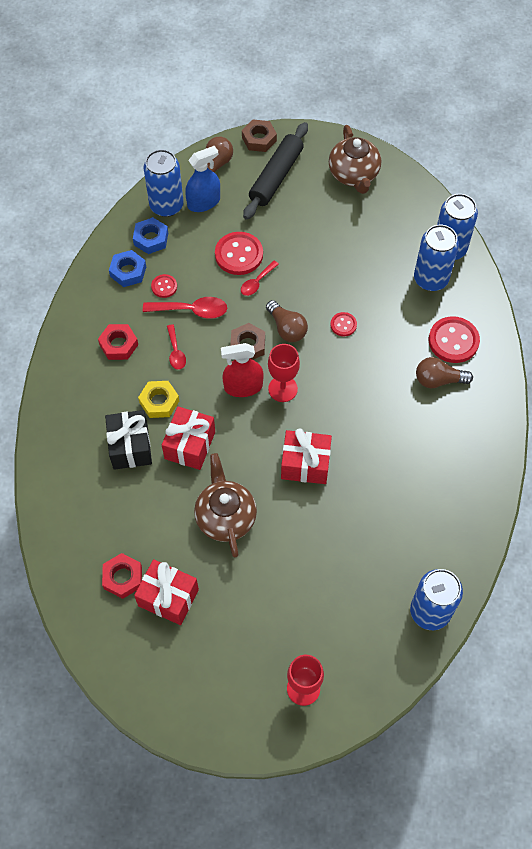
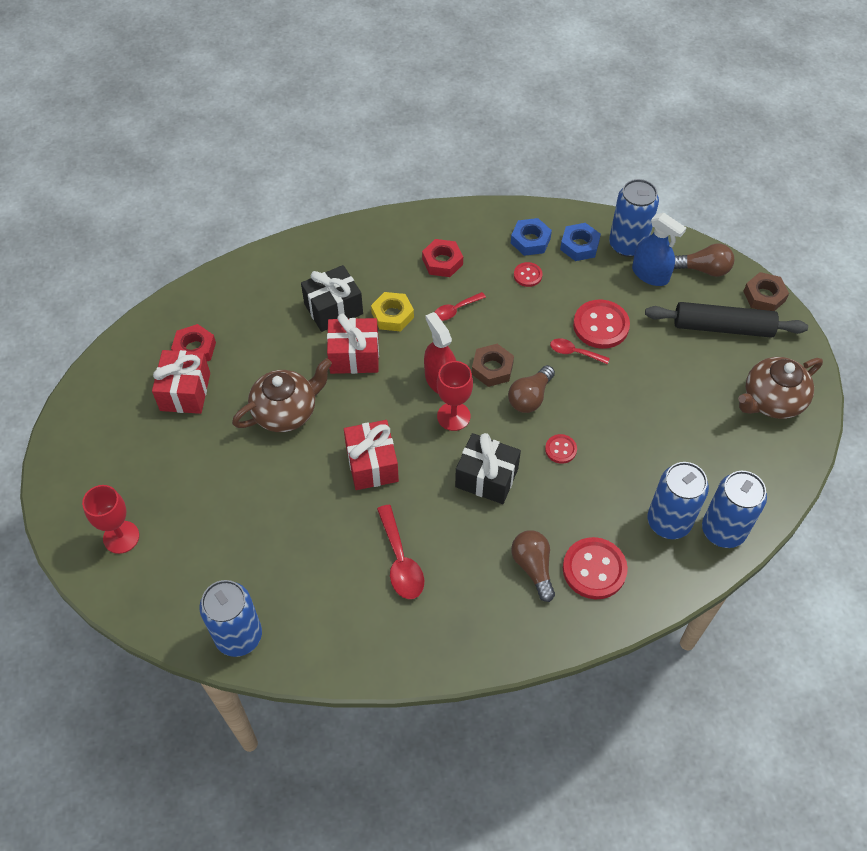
camera: 70 degrees right, 5 degrees down
(191, 310) = (511, 307): red spoon -> red spoon (400, 561)
(349, 384) = (486, 478): none -> black gift

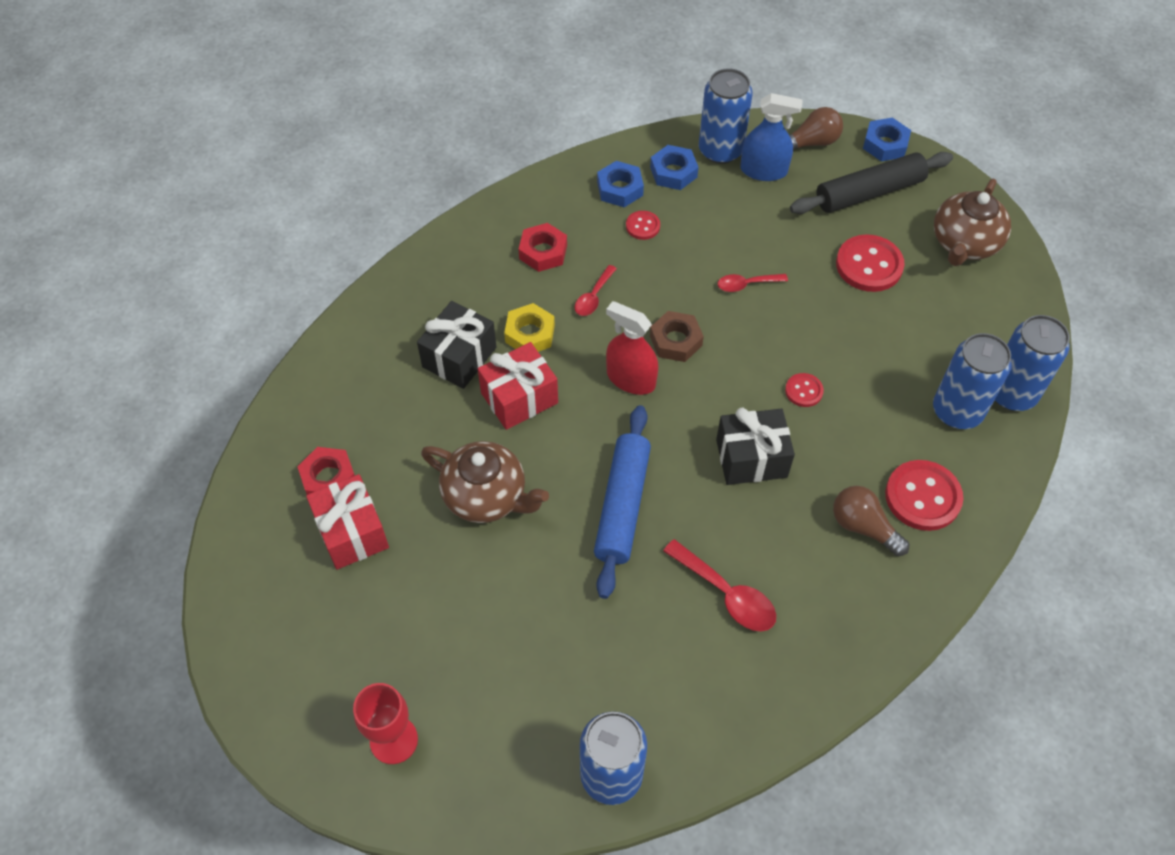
camera: 30 degrees left, 0 degrees up
(286, 412) = (486, 496): brown teapot -> brown teapot turned 90 degrees clockwise
(372, 464) = (622, 506): red gift -> blue rolling pin
(453, 416) = (671, 410): red goblet -> none
(530, 397) = (735, 352): brown light bulb -> none
(601, 325) = (752, 245): red button -> red button (869, 265)
(764, 296) = (885, 144): brown nut -> blue nut

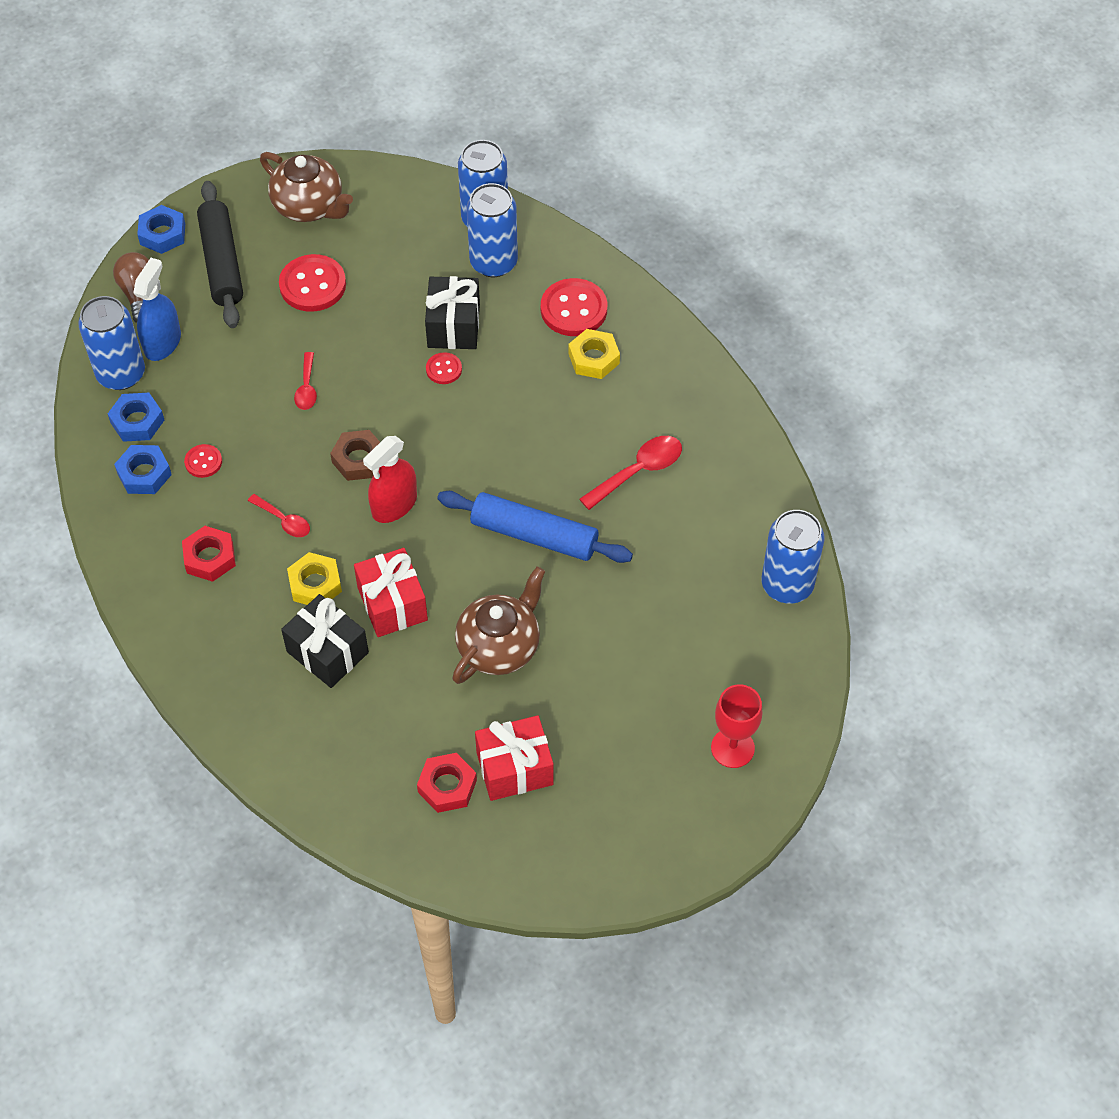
camera: 80 degrees left, 0 degrees up
(751, 458) = (506, 425): black gift -> black gift (453, 326)
(863, 527) = (594, 358): brown light bulb -> yellow nut

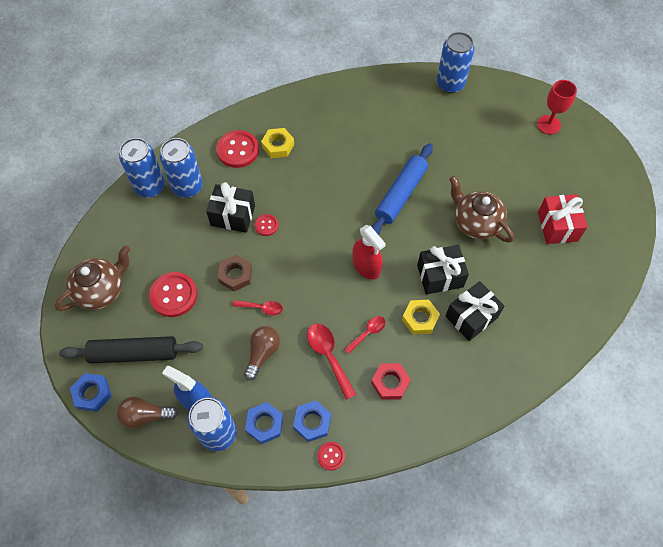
camera: 80 degrees left, 5 degrees up
(203, 462) = (310, 381): red button -> red button (331, 456)
(238, 401) = (262, 353): none -> brown light bulb
(359, 459) = (327, 282): brown nut -> brown nut (235, 275)
(392, 604) = (440, 276): red gift -> black gift
(447, 786) = (568, 262): red nut -> none
(638, 471) = (364, 137): red spoon -> red spoon (328, 356)

